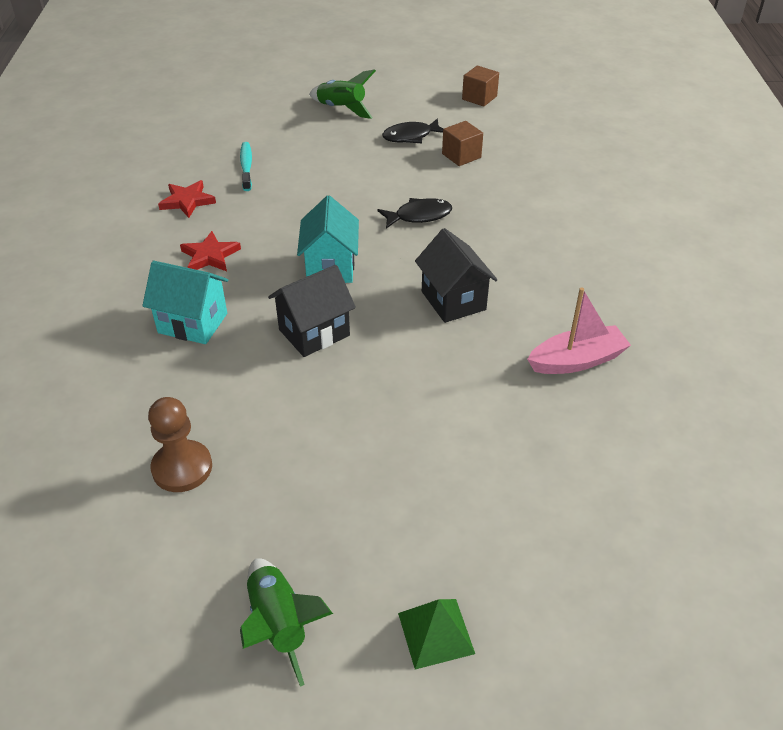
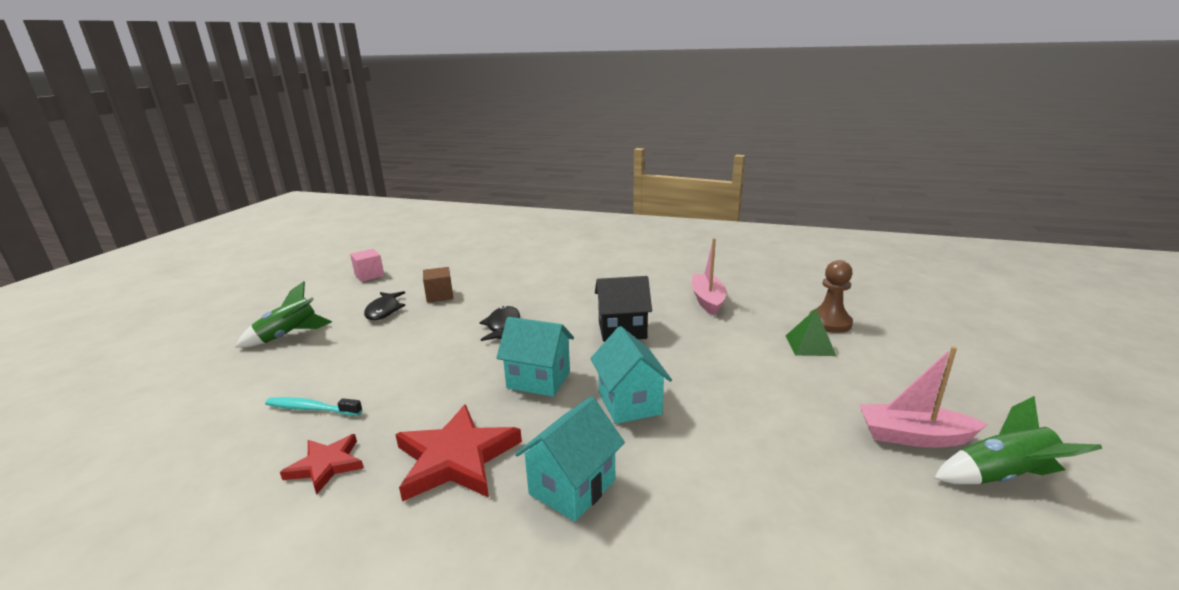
camera: 70 degrees left, 20 degrees down
(182, 468) = (812, 523): brown pawn -> brown pawn (829, 322)
(210, 256) = (456, 458): red star -> red star, size x1.70
(314, 332) = (629, 403): black house -> turquoise house
(328, 555) = (913, 436): none -> pink boat
(435, 633) = (974, 397): green pyramid -> green pyramid (810, 345)
(479, 98) = (369, 275): brown cube -> pink cube

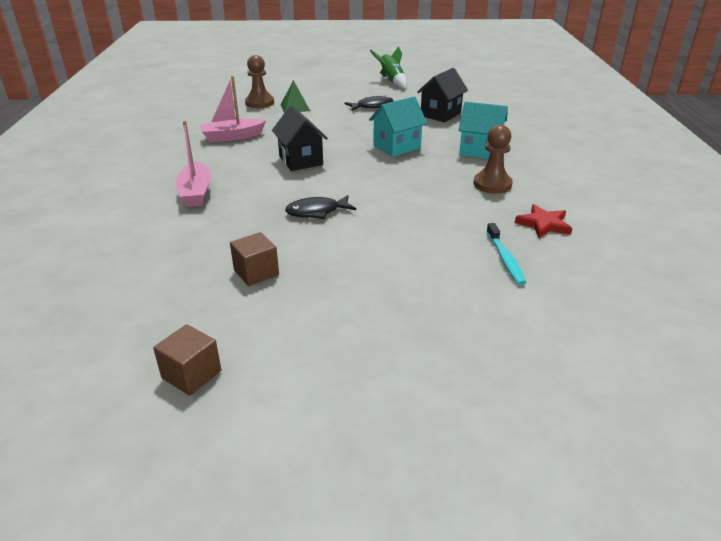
camera: 110 degrees left, 10 degrees up
(289, 335) = (411, 349): green rocket -> none
(369, 275) = (191, 374): pink cube -> brown cube
(384, 310) = (313, 300): black fish -> black fish (372, 106)
(456, 458) = (492, 184): red star -> brown pawn
(538, 380) = (392, 178): turquoise house -> none
(767, 492) = (440, 114): none -> black house
(913, 436) = (375, 91): pink boat -> pink boat (196, 193)

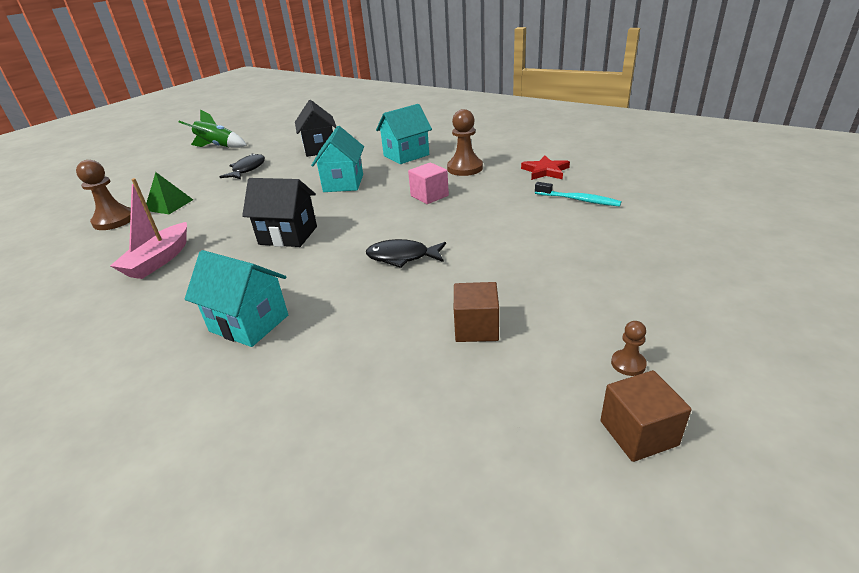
camera: 50 degrees left, 0 degrees up
(196, 193) = (249, 323): pink boat -> turquoise house
(266, 352) = (628, 364): none -> brown pawn
(317, 212) = (402, 257): black fish -> black fish turned 75 degrees clockwise
(421, 187) = (429, 196): none -> pink cube

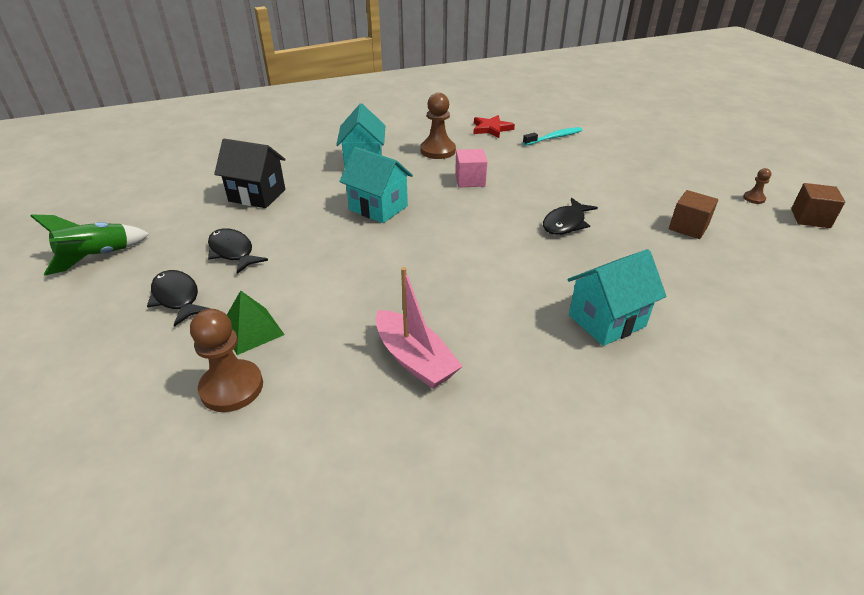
camera: 60 degrees left, 5 degrees up
(191, 177) = (177, 298): none -> black fish
(288, 235) = (458, 265): black house -> none

